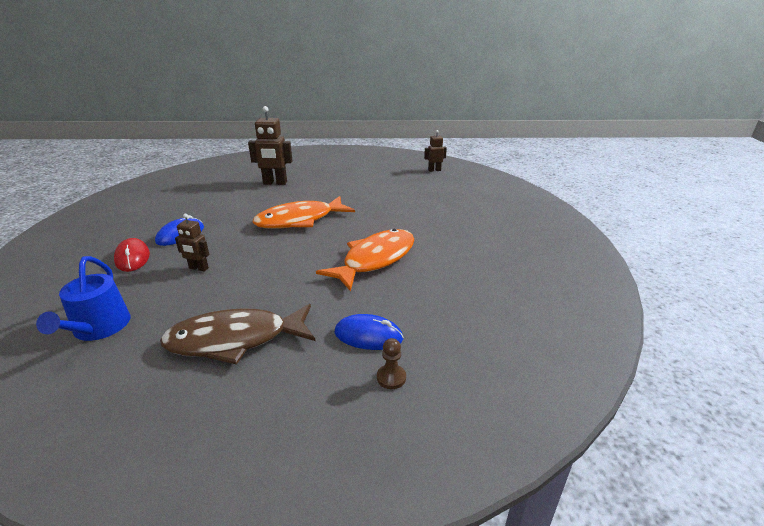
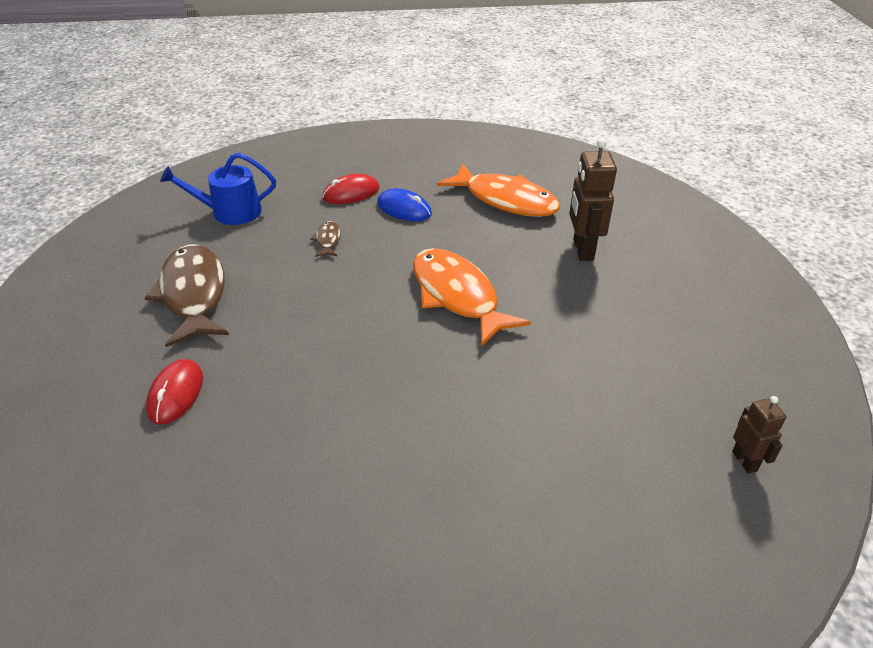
camera: 85 degrees right, 10 degrees up
(198, 268) = (328, 240): brown robot -> brown fish
(368, 335) = (176, 394): blue mouse -> red mouse
(375, 259) = (345, 387): orange fish -> orange fish (505, 200)
(391, 378) = (101, 418): brown pawn -> none

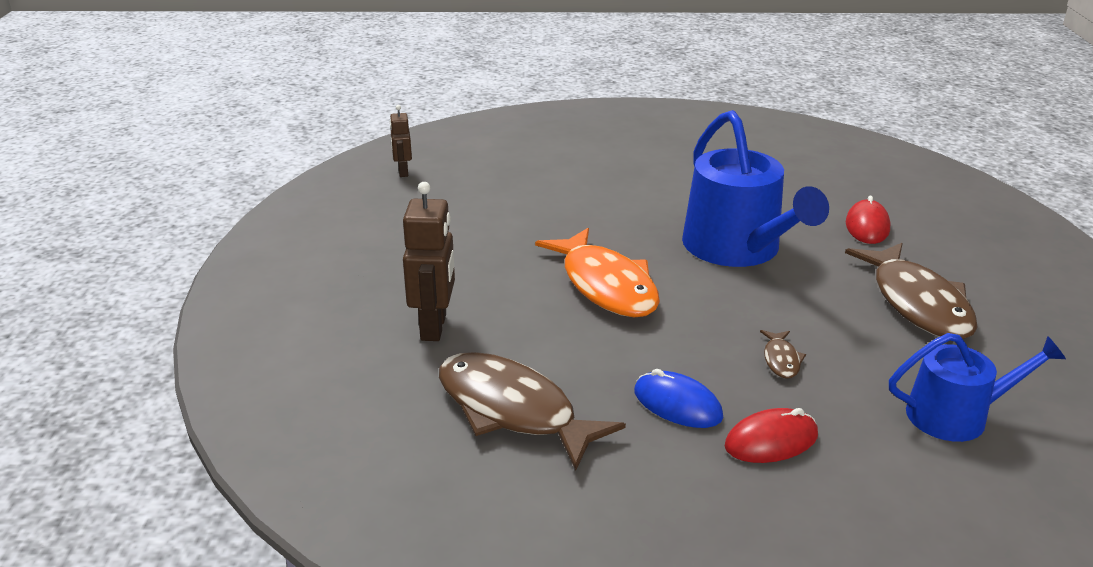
camera: 175 degrees left, 10 degrees down
(330, 348) = (737, 249): none -> blue watering can
(505, 200) = (513, 410): orange fish -> brown fish

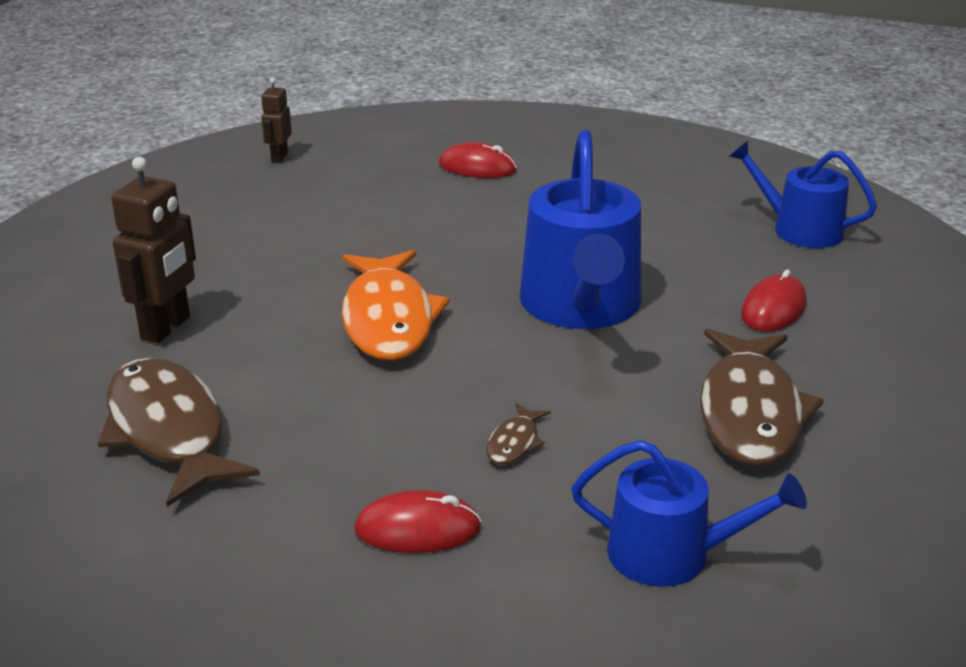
camera: 20 degrees right, 0 degrees up
(568, 156) = (477, 167): none -> red mouse
(677, 404) = (349, 465): blue mouse -> none
(834, 166) = (799, 229): none -> blue watering can

